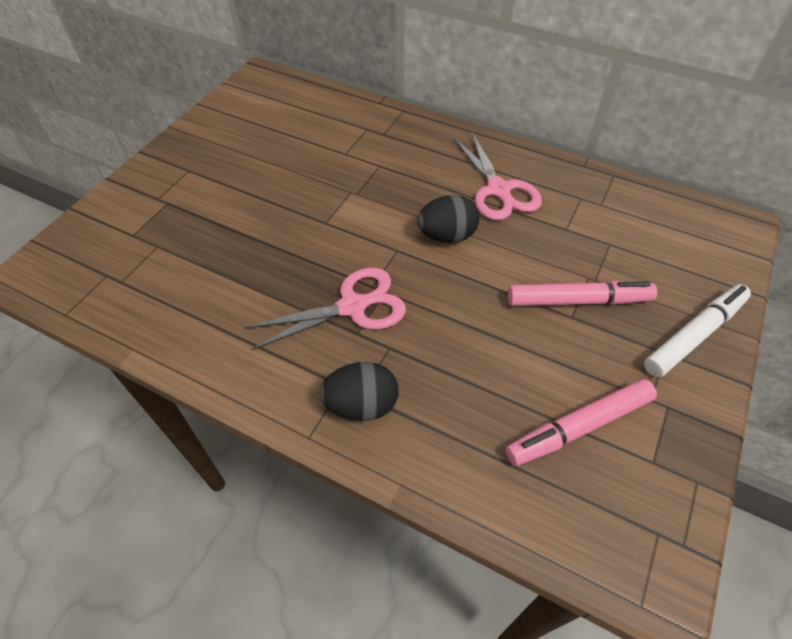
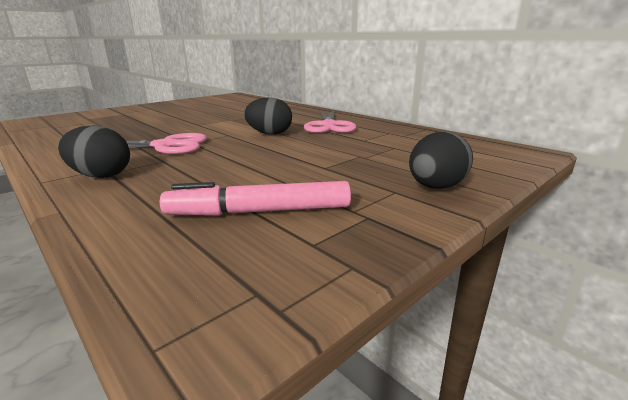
camera: 20 degrees right, 30 degrees down
(578, 300) = (338, 162): pink marker -> none
(694, 335) = (436, 187): white marker -> black egg

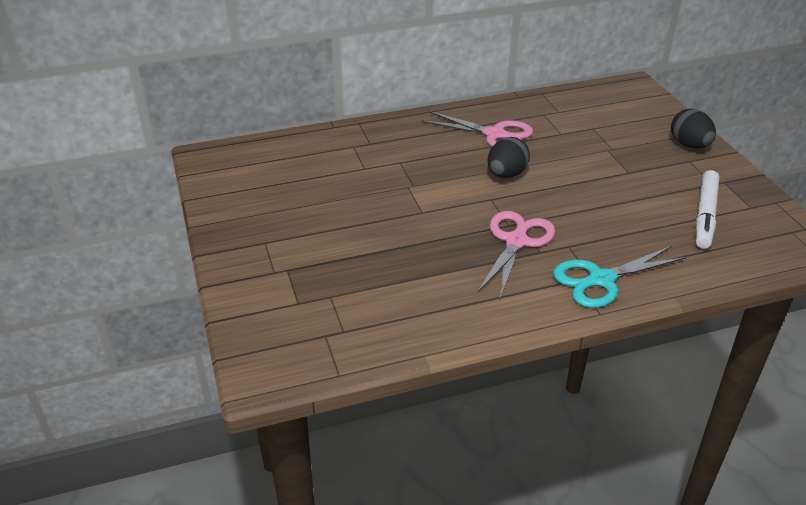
camera: 65 degrees left, 15 degrees up
(101, 176) = (600, 280): black egg -> turquoise scissors
(259, 212) = (705, 215): pink marker -> white marker

